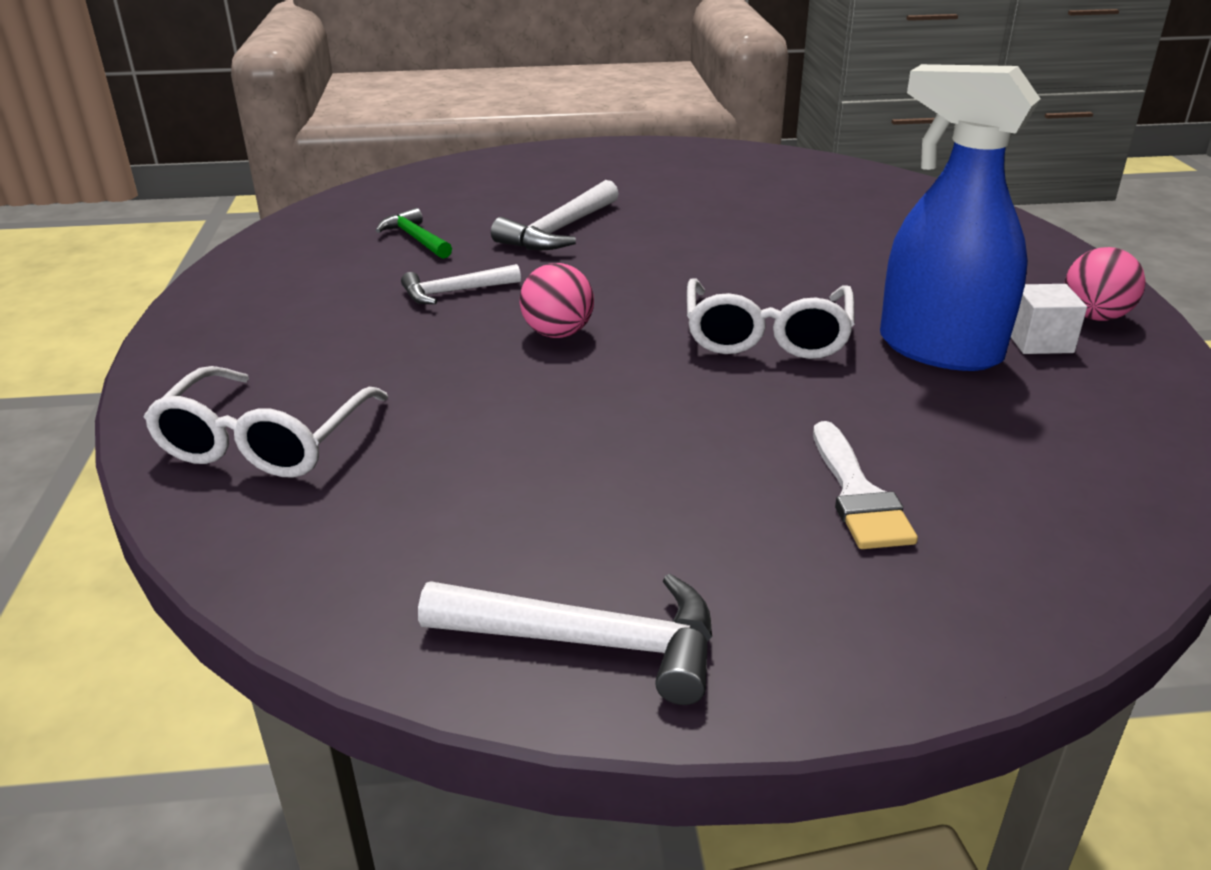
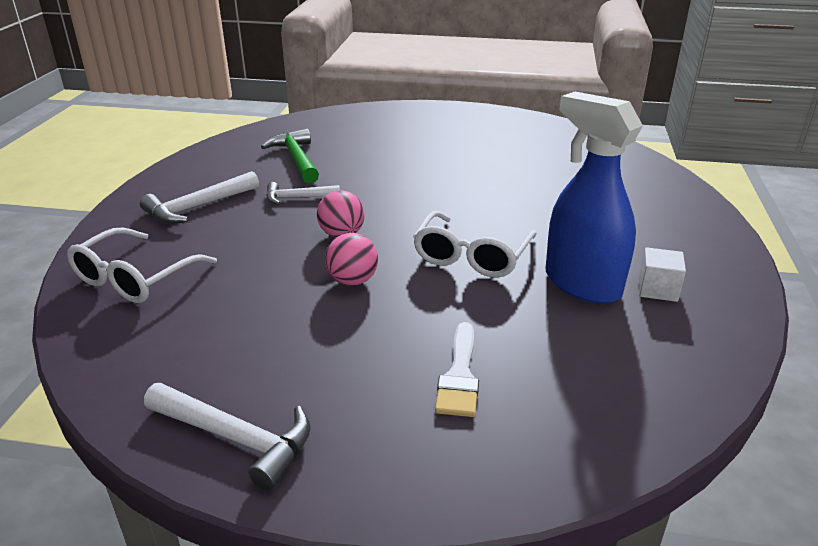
camera: 15 degrees right, 0 degrees up
(415, 239) = (296, 159): green hammer -> green hammer, size x1.53
(559, 231) = (386, 164): white hammer -> white hammer (198, 207)
(1094, 316) = (712, 277): pink ball -> pink ball (352, 281)

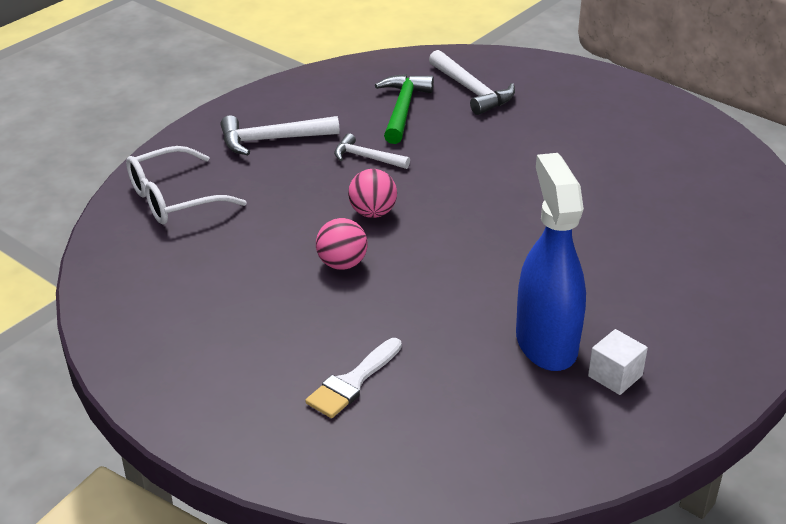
camera: 30 degrees right, 5 degrees up
(236, 438) = (154, 362): white hammer -> white hammer (472, 91)
(471, 256) = (470, 277): white glasses -> none

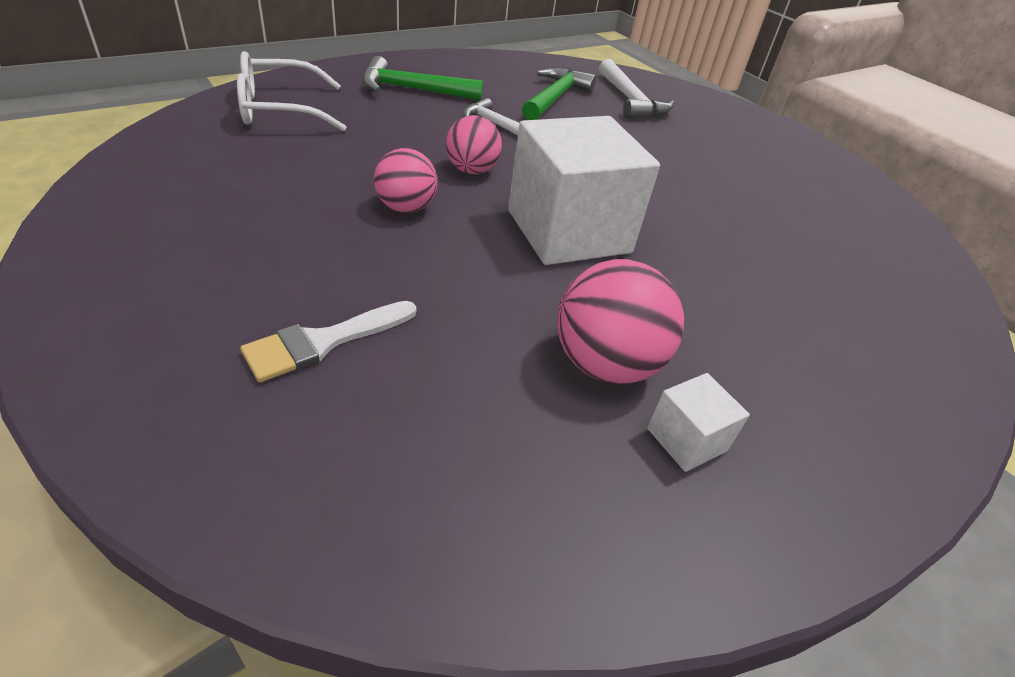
camera: 10 degrees right, 5 degrees up
(272, 140) = (413, 90): white hammer -> green hammer
(476, 247) = (568, 231): none -> white cube
(546, 343) = (605, 364): blue spray bottle -> pink ball

